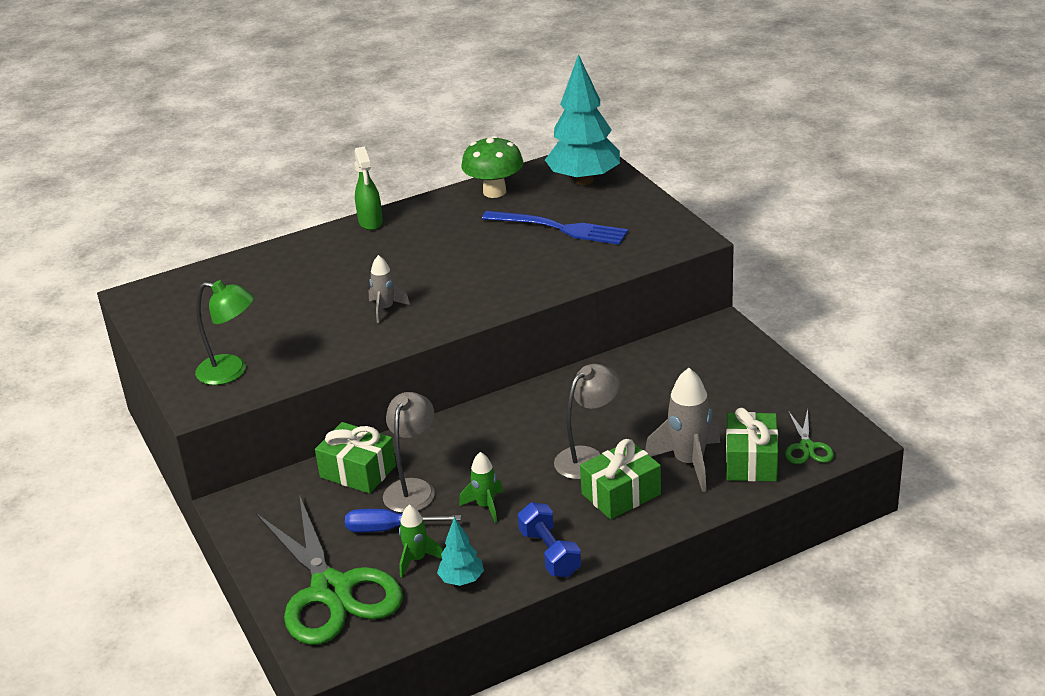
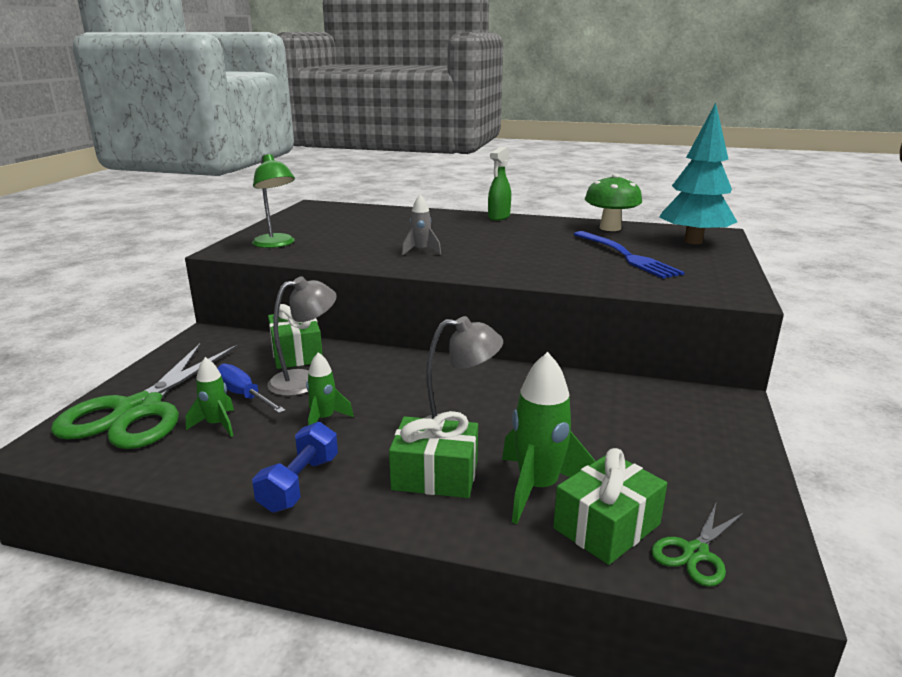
camera: 40 degrees right, 10 degrees down
(462, 580) = (210, 459): turquoise tree -> none
(689, 463) = (538, 488): grey rocket -> green rocket

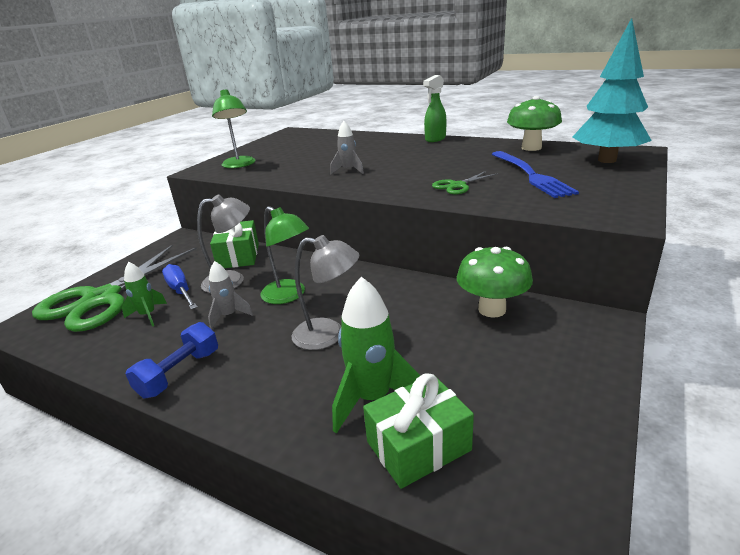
camera: 15 degrees right, 5 degrees up
(324, 419) = (229, 316): green rocket -> grey rocket
(386, 393) = (289, 295): none -> green lamp
(435, 475) = (290, 376): green gift -> none
(618, 395) = (492, 309): none -> green mushroom
(695, 553) = (494, 487): green scissors -> green scissors (458, 186)

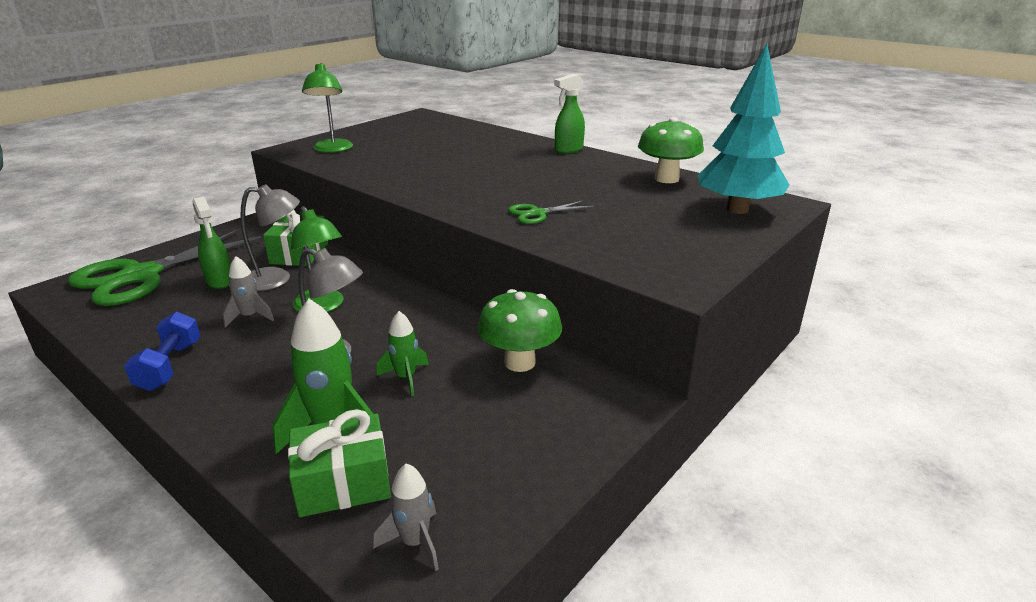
camera: 10 degrees right, 0 degrees up
(148, 315) = (174, 301): green rocket -> green rocket (406, 378)
(179, 373) = (169, 366): blue dumbbell -> blue dumbbell turned 45 degrees counterclockwise
(180, 291) = (220, 281): blue screwdriver -> green spray bottle
(348, 171) = (438, 175): grey rocket -> grey rocket (415, 542)
(531, 175) = (630, 214): blue fork -> none

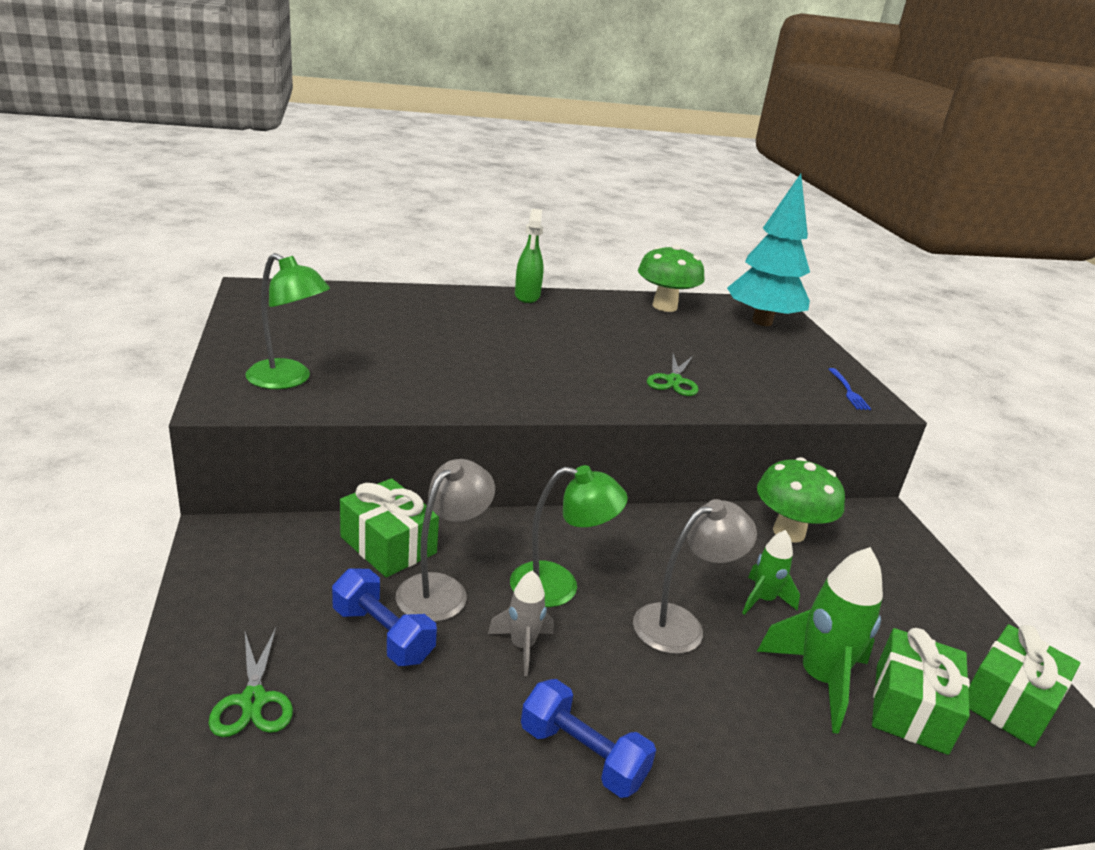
camera: 55 degrees left, 0 degrees up
(141, 275) = (253, 700): green scissors -> green scissors, size x0.44
(220, 281) = (382, 634): green spray bottle -> blue dumbbell
(415, 542) = (1009, 702): grey rocket -> green gift
(679, 269) = (848, 391): none -> blue fork

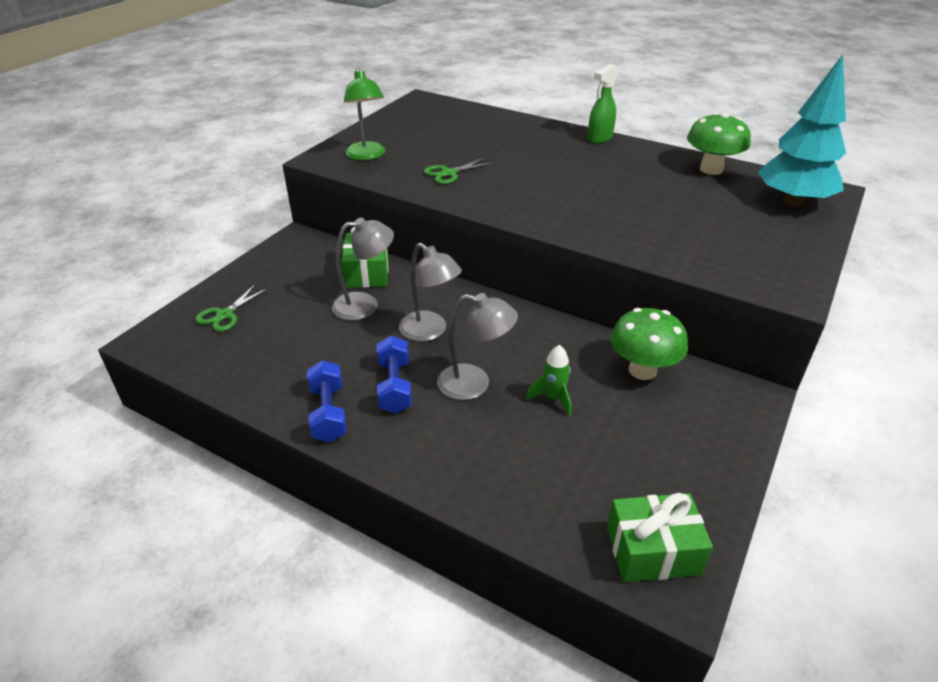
camera: 45 degrees right, 10 degrees up
(382, 634) = (310, 313): blue dumbbell -> blue dumbbell (394, 386)
(522, 646) = (368, 351): grey rocket -> none
(558, 586) = (430, 331): green lamp -> grey lamp
(674, 381) = (622, 223): green scissors -> green scissors (449, 173)
(819, 679) = (521, 457): green rocket -> none
(848, 391) = (781, 276): blue fork -> none
(910, 708) = (562, 507): green gift -> none

